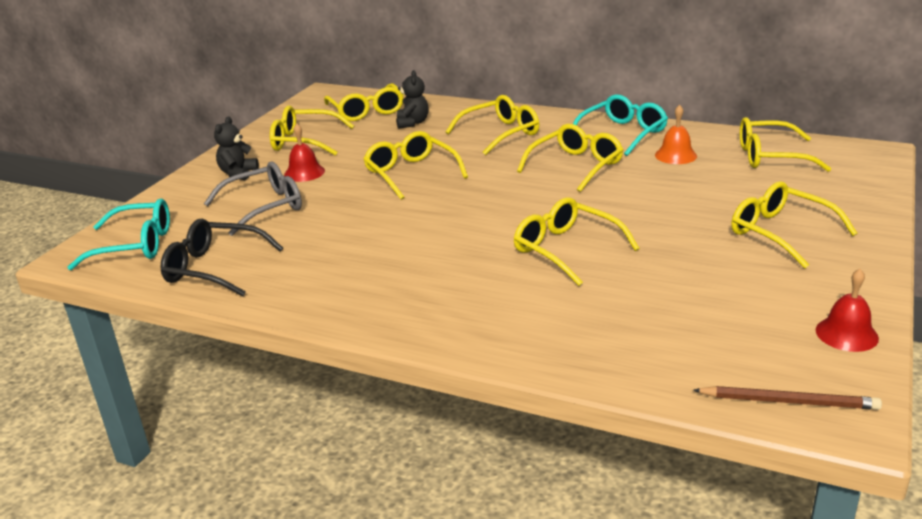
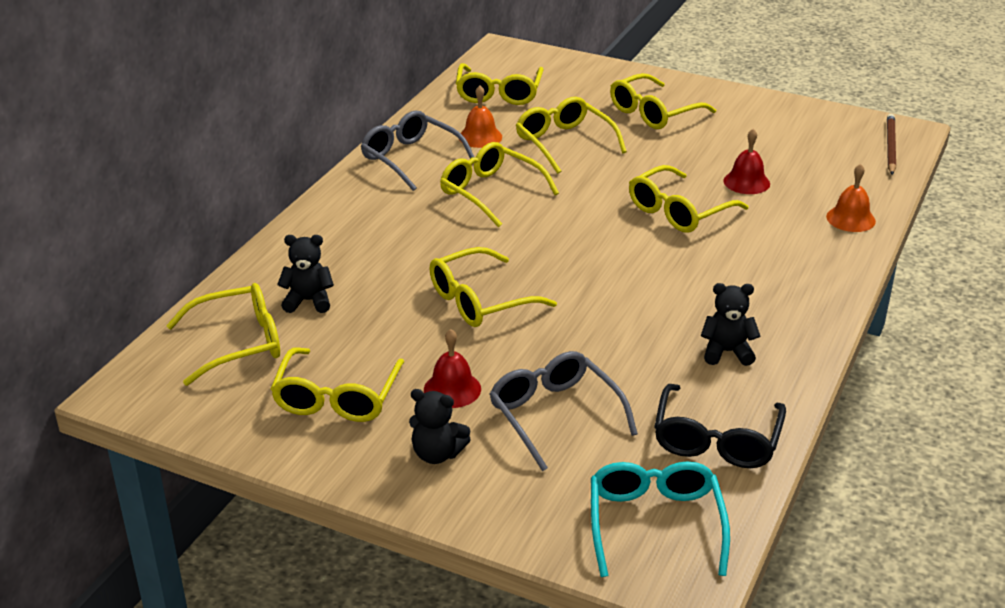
camera: 90 degrees left, 5 degrees up
(328, 273) = (727, 352): none -> black teddy bear
(501, 133) = (376, 234): yellow glasses -> yellow glasses (563, 142)
(576, 354) = (850, 219): none -> orange bell
(623, 133) = (410, 158): turquoise glasses -> grey glasses
(846, 334) = (805, 114): red bell -> red bell (746, 182)

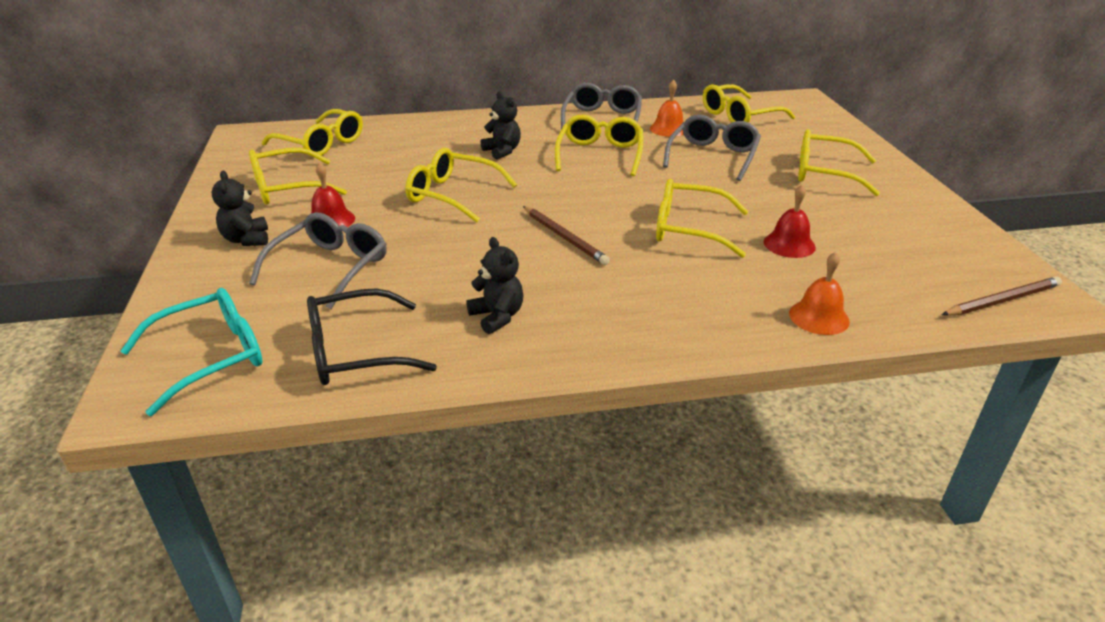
camera: 55 degrees right, 0 degrees up
(308, 301) = (389, 146): black teddy bear -> black teddy bear (502, 151)
(563, 142) = (713, 156): yellow glasses -> grey glasses
(630, 273) = (564, 237): none -> brown pencil

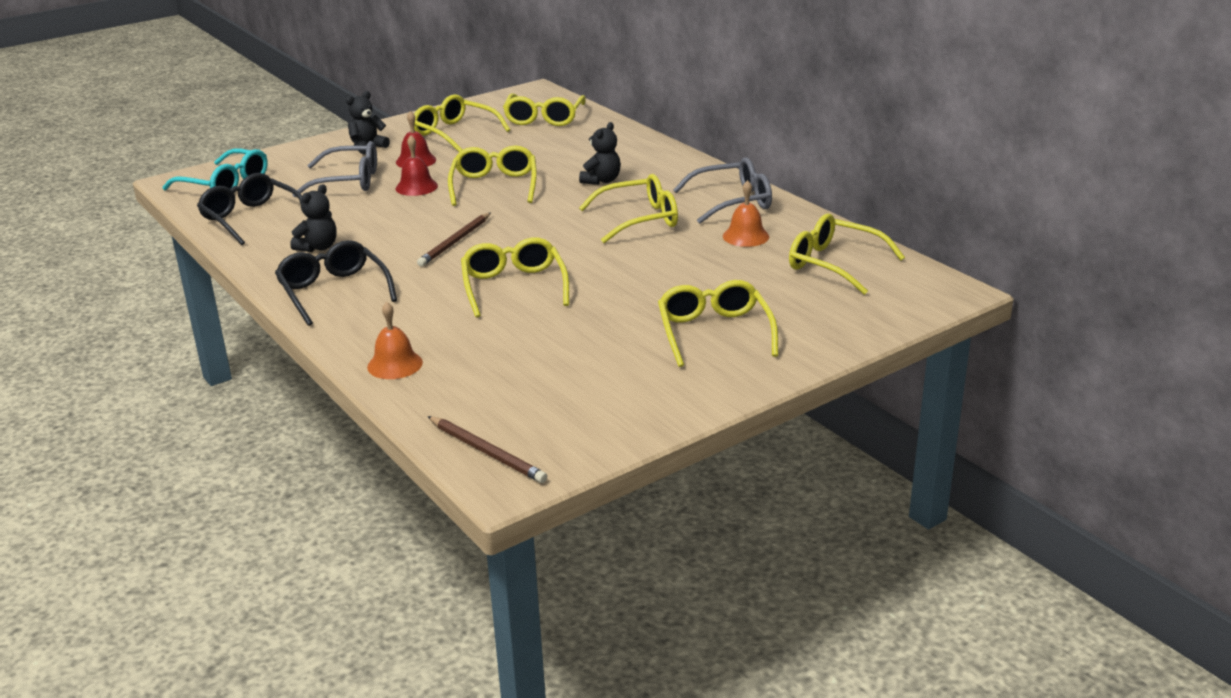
camera: 65 degrees right, 5 degrees down
(624, 325) = (333, 291): none -> black glasses
(713, 156) = (696, 270): grey glasses -> none
(789, 244) = (521, 335): red bell -> red bell (416, 187)

